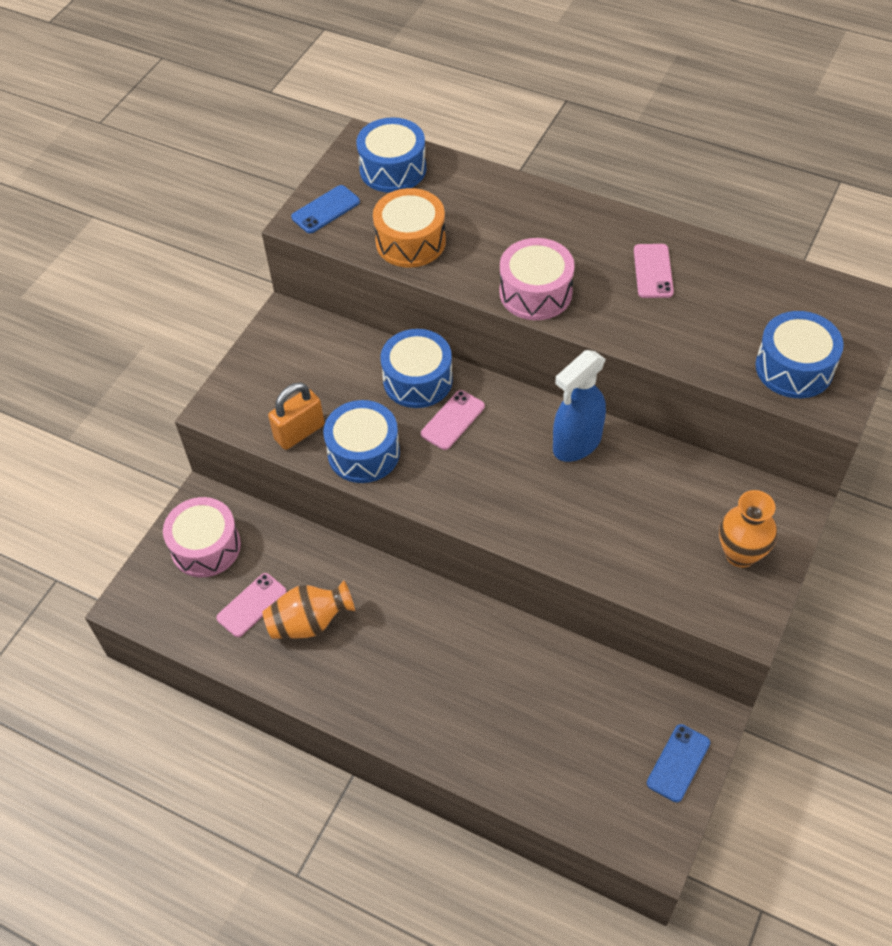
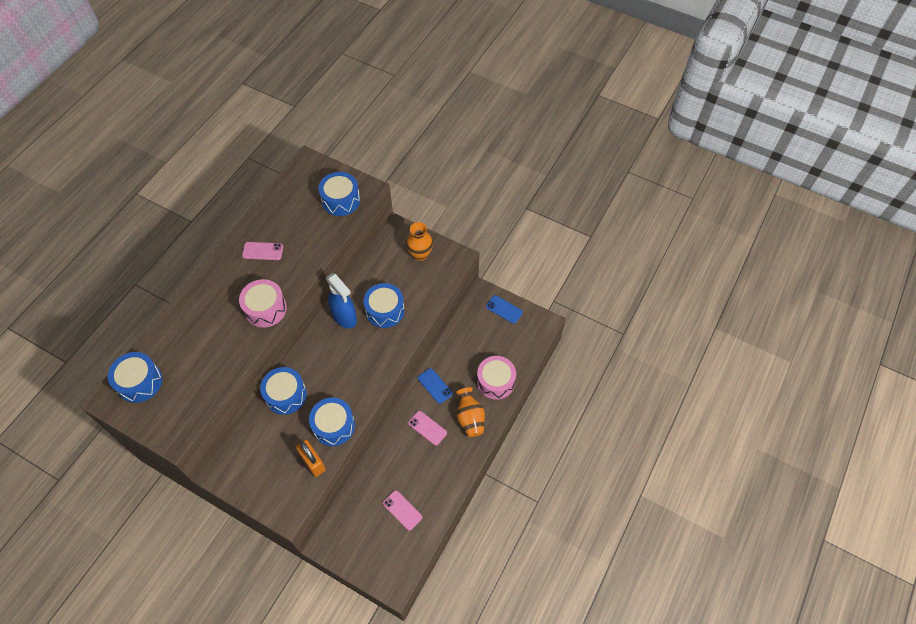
camera: 90 degrees left, 5 degrees up
(206, 547) = (359, 540): pink drum -> pink drum (495, 381)
(309, 623) = (416, 477): orange vase -> orange vase (470, 418)
(325, 209) = (166, 423): blue phone -> blue phone (435, 386)
(410, 241) = (208, 373): orange drum -> none
(453, 420) = (318, 377): pink phone -> pink phone (427, 428)
(599, 505) = (385, 310): none -> blue drum

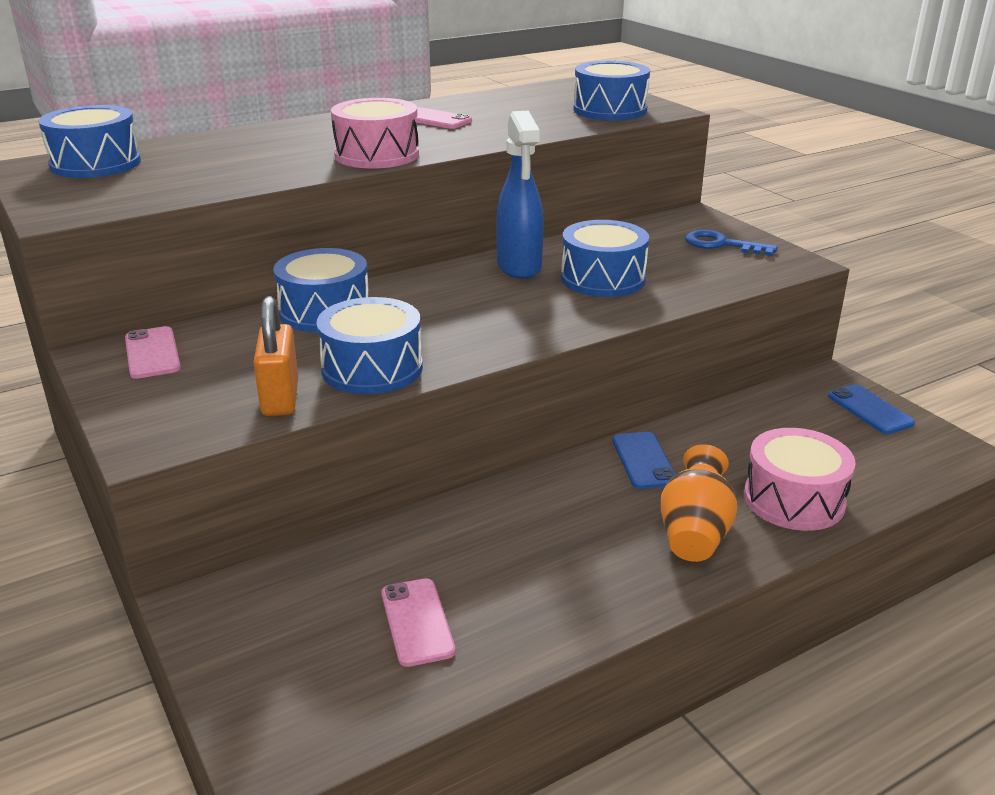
camera: 30 degrees right, 30 degrees down
(420, 254) = (721, 244): orange vase -> blue key
(427, 428) = (582, 513): pink phone -> pink phone (152, 353)

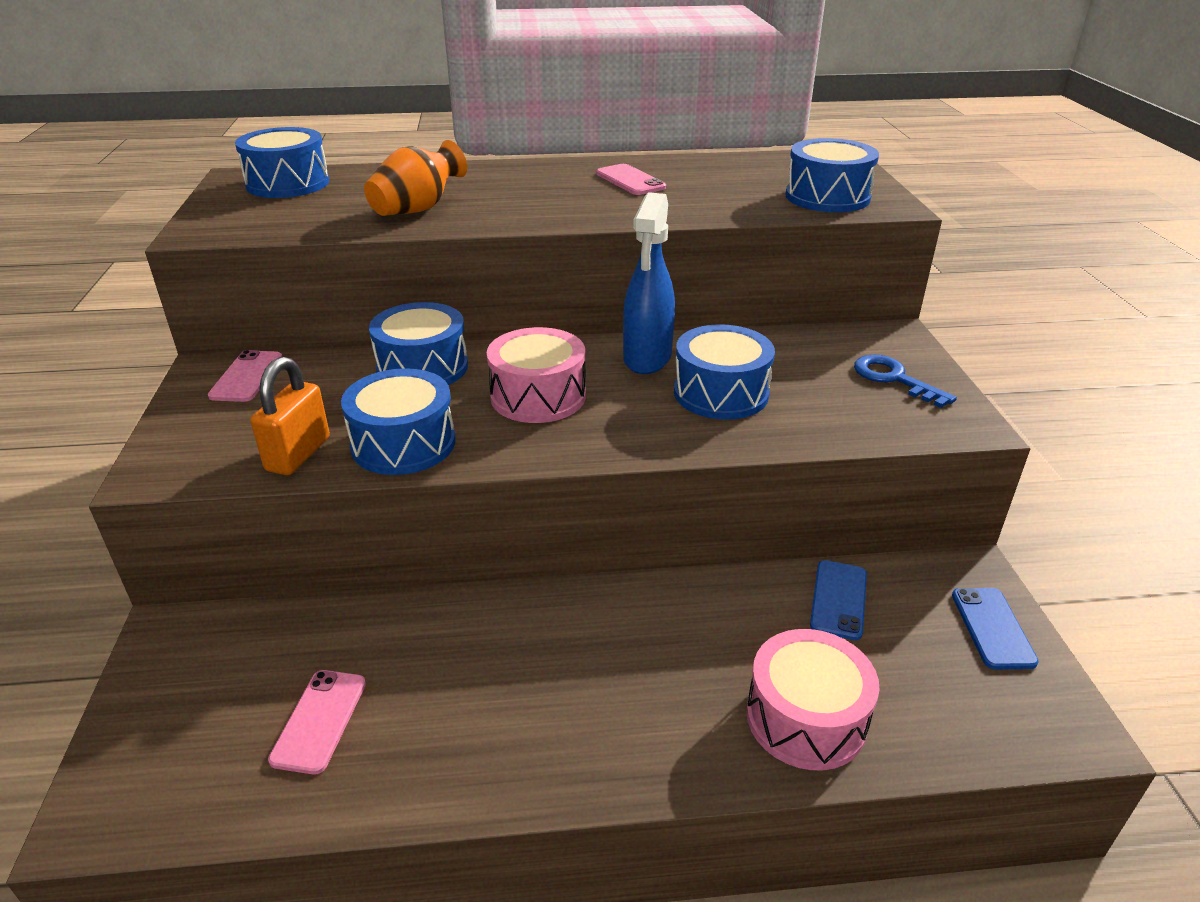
camera: 25 degrees right, 5 degrees up
(377, 155) = (528, 214): pink drum -> pink drum (538, 396)
(643, 461) = (676, 610): blue phone -> blue phone (838, 600)
(694, 533) = (660, 721): orange vase -> orange vase (417, 209)

